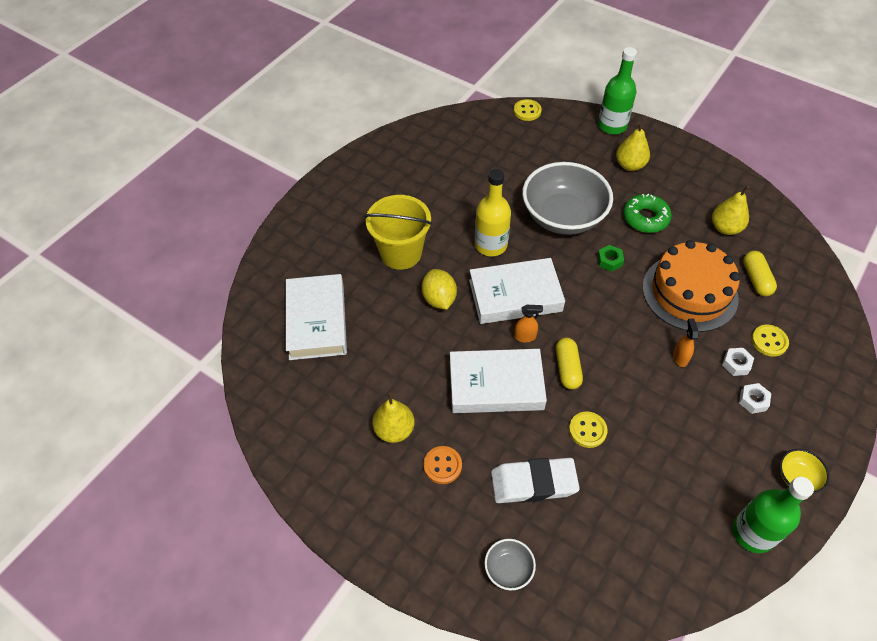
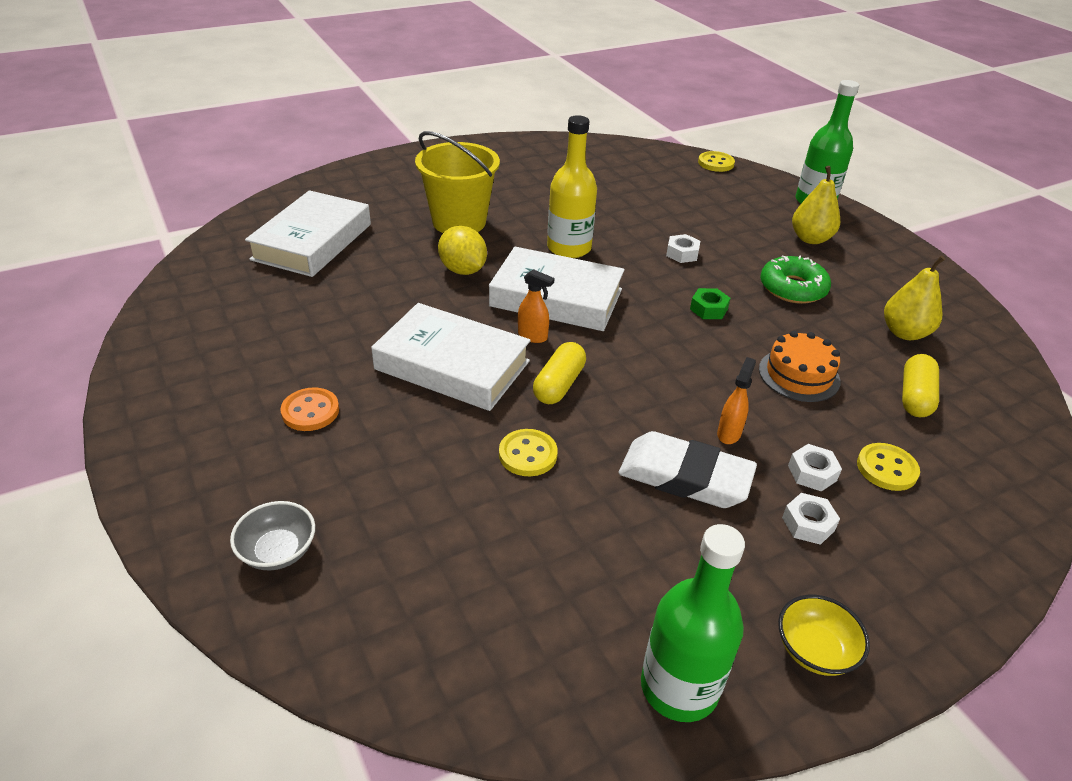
camera: 25 degrees right, 15 degrees down
(394, 430) = (292, 357): yellow pear -> none
(439, 299) = (463, 270): yellow lemon -> yellow lemon turned 45 degrees counterclockwise
(533, 483) = (403, 477): white eraser -> white eraser (685, 477)
(563, 216) = (682, 253): grey bowl -> white nut
(689, 292) = (799, 375): orange cake -> orange cake, size x0.55

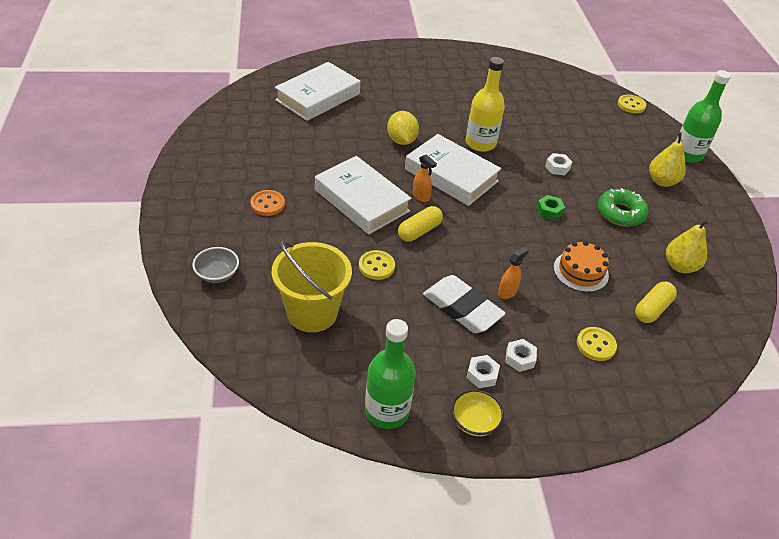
camera: 20 degrees right, 5 degrees up
(459, 222) = (417, 106): yellow bucket -> yellow bucket (312, 313)
(812, 473) = (544, 331): white nut -> white nut (482, 375)

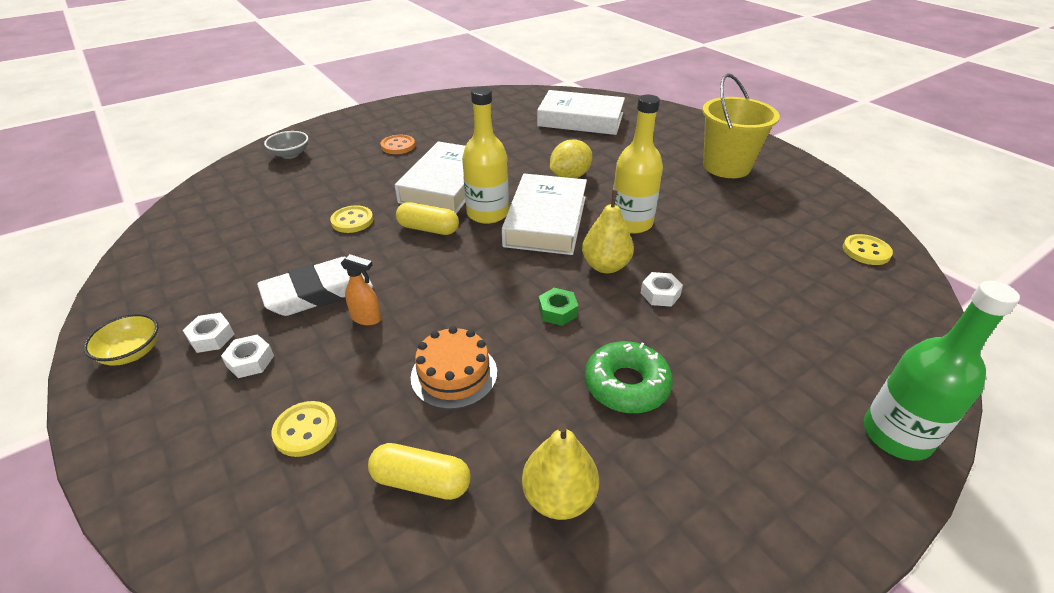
camera: 65 degrees right, 5 degrees down
(312, 313) = (264, 208): yellow bucket -> yellow bucket (726, 166)
(387, 411) = (139, 288): green bottle -> none
(421, 196) = (487, 213): orange spray bottle -> yellow bottle
(462, 308) = (318, 292): white eraser -> white eraser turned 45 degrees clockwise
(631, 105) = (926, 328): yellow button -> yellow button (866, 251)
(662, 181) = (768, 417): yellow pear -> yellow pear (605, 266)

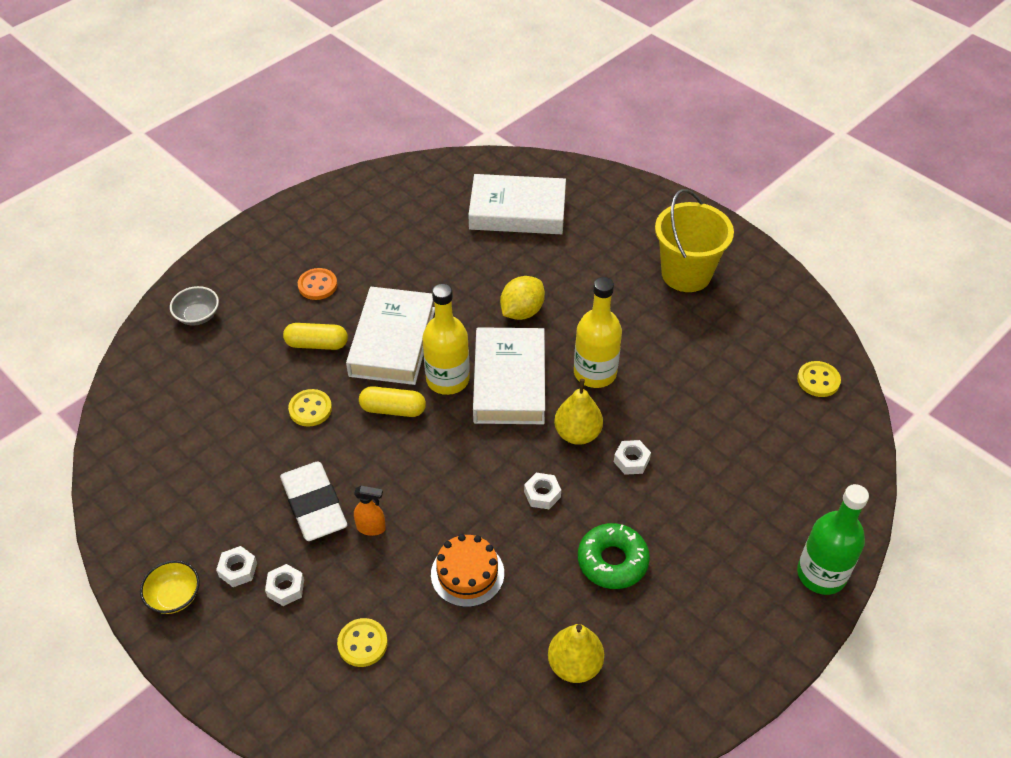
camera: 10 degrees left, 10 degrees up
(318, 292) = (314, 505): white eraser -> white eraser turned 75 degrees counterclockwise
(421, 481) = (469, 670): yellow capsule -> yellow capsule (317, 344)
(557, 311) = (542, 494): green nut -> white nut

